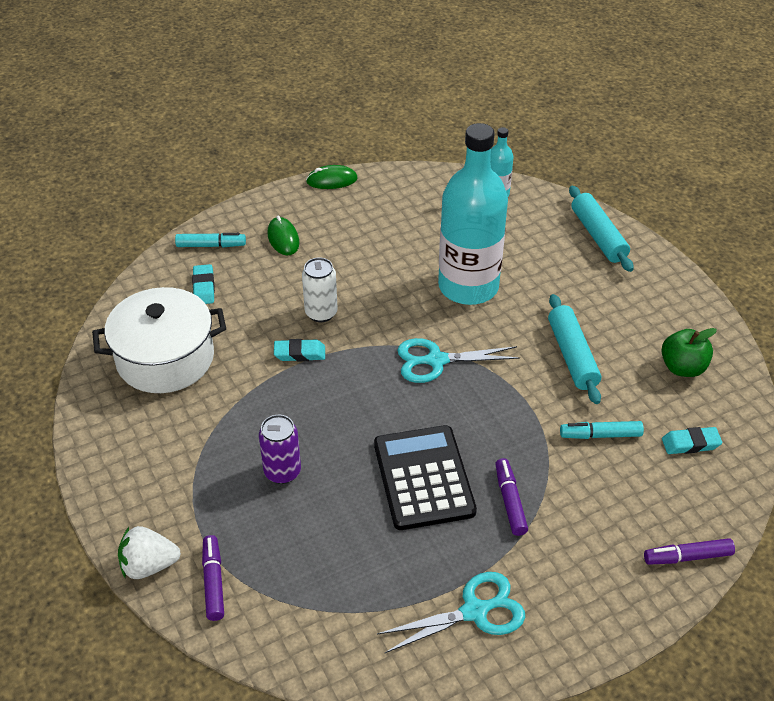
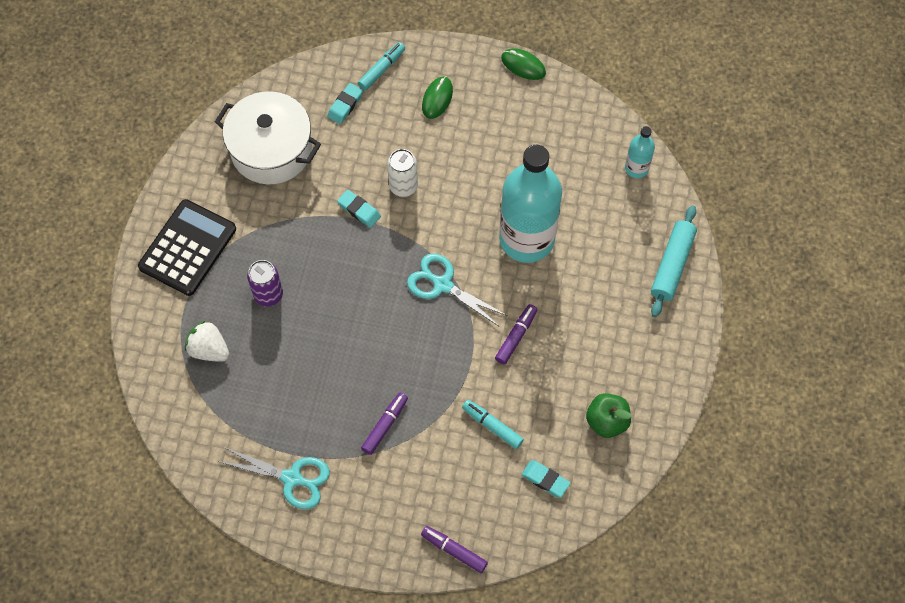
camera: 40 degrees right, 20 degrees up
(149, 565) = (141, 300): white strawberry -> white strawberry (209, 349)
(211, 245) = (382, 69): turquoise marker -> turquoise marker turned 90 degrees counterclockwise
(213, 582) = (166, 340): purple marker -> purple marker (516, 336)
(423, 478) = (348, 367): black calculator -> black calculator (187, 248)
(572, 356) = (539, 352): turquoise rolling pin -> none

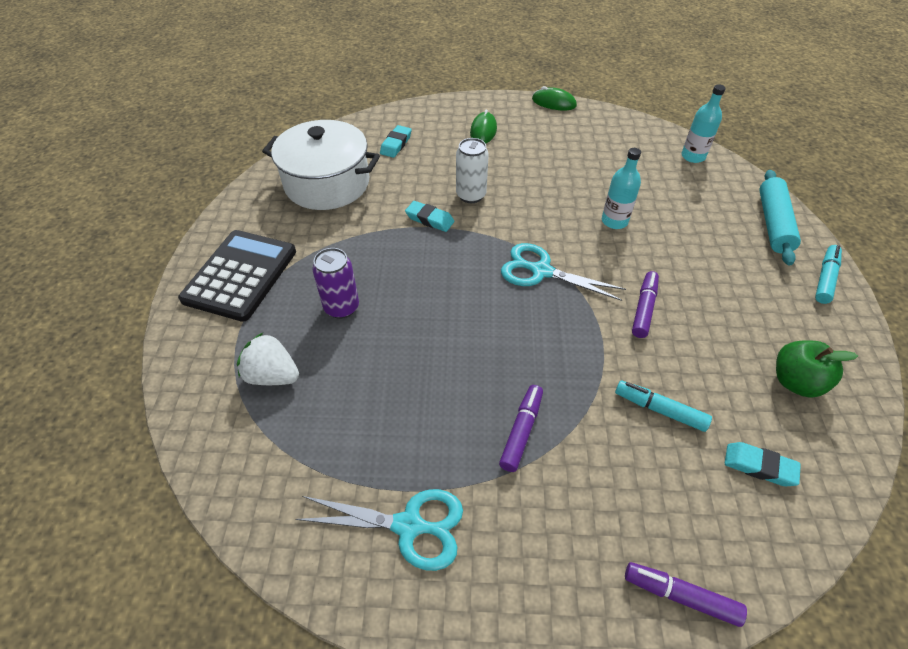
camera: 10 degrees left, 15 degrees down
(382, 69) = (425, 118): turquoise marker -> turquoise marker (825, 278)
(526, 239) = (614, 221): turquoise bottle -> turquoise bottle, size x0.45

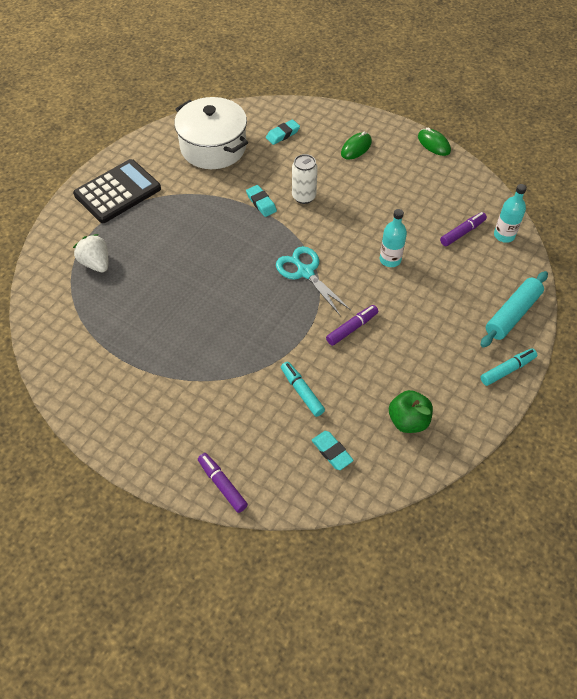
camera: 30 degrees right, 5 degrees up
(341, 307) = (162, 239): purple can -> none
(409, 526) = (111, 378): turquoise scissors -> none
(521, 431) = (209, 362): purple marker -> purple marker (462, 232)

